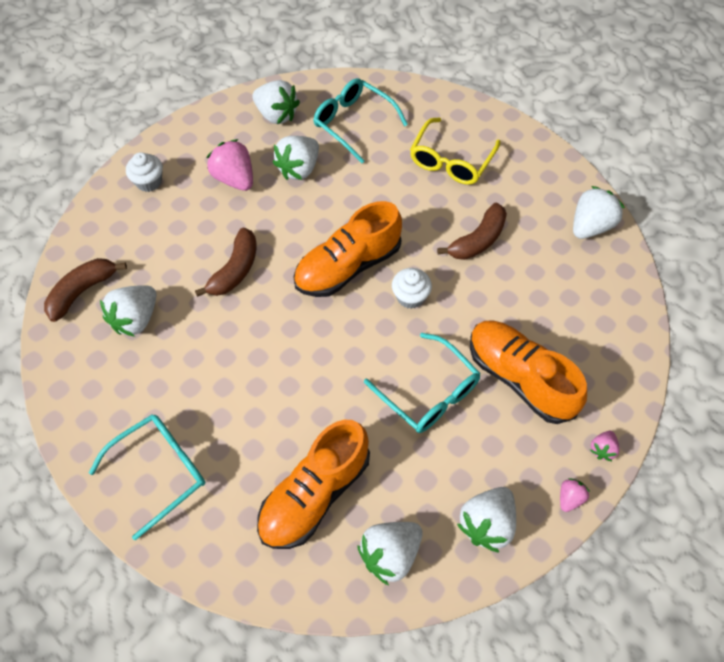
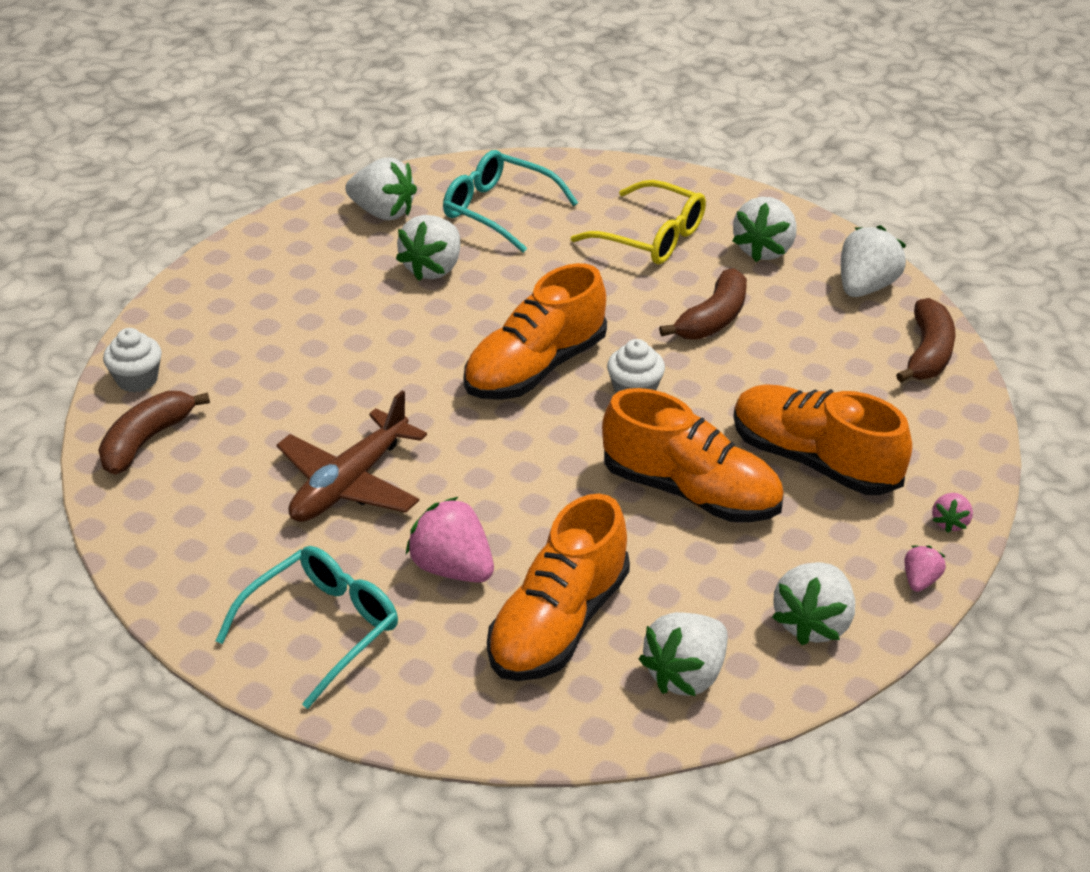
camera: 10 degrees left, 20 degrees down
(136, 319) = (237, 462): white strawberry -> white strawberry (764, 250)
(149, 182) = (213, 306): white cupcake -> white cupcake (137, 379)
(204, 349) = (349, 483): none -> brown plane
(234, 179) = (341, 289): pink strawberry -> pink strawberry (453, 568)
(235, 270) = (370, 390): brown banana -> brown banana (928, 353)
(429, 392) = (691, 492): turquoise glasses -> orange shoe
(451, 160) = (651, 237): yellow glasses -> yellow glasses turned 75 degrees counterclockwise

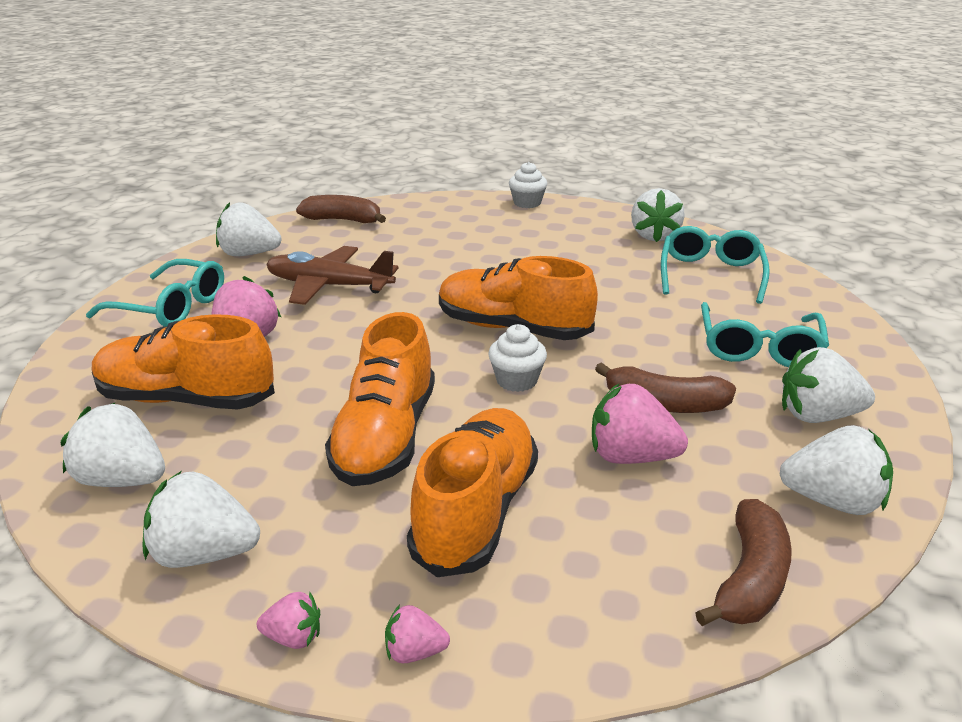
camera: 70 degrees right, 10 degrees down
(137, 379) = (401, 206): white cupcake -> white cupcake (527, 203)
(433, 268) = (604, 265): white strawberry -> white strawberry (249, 254)
(651, 237) = (759, 347): yellow glasses -> turquoise glasses
(777, 361) = (631, 457): none -> pink strawberry
(928, 353) = (750, 578): brown banana -> brown banana turned 60 degrees counterclockwise

